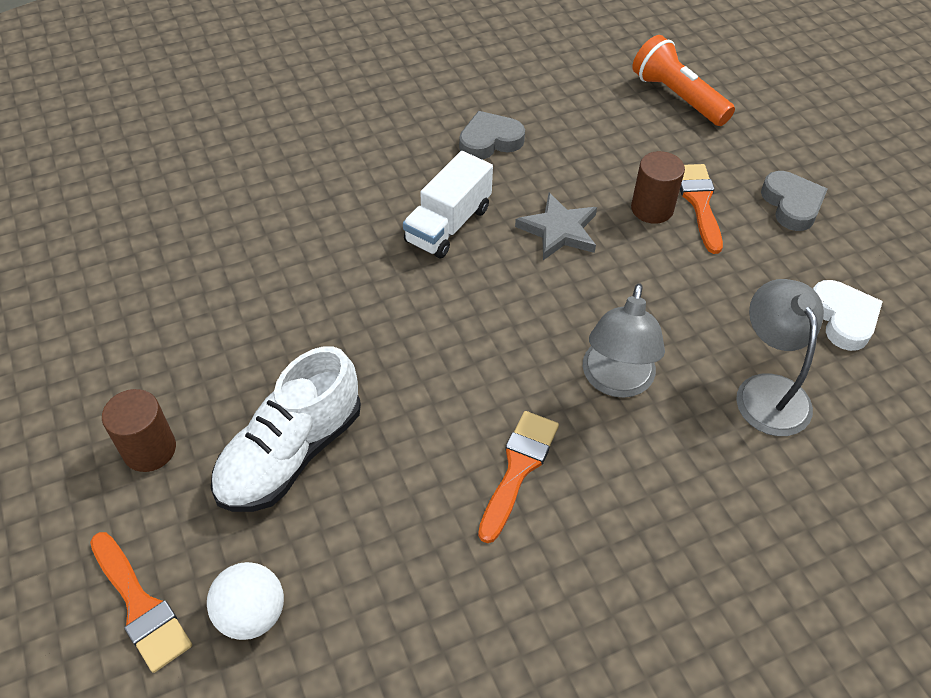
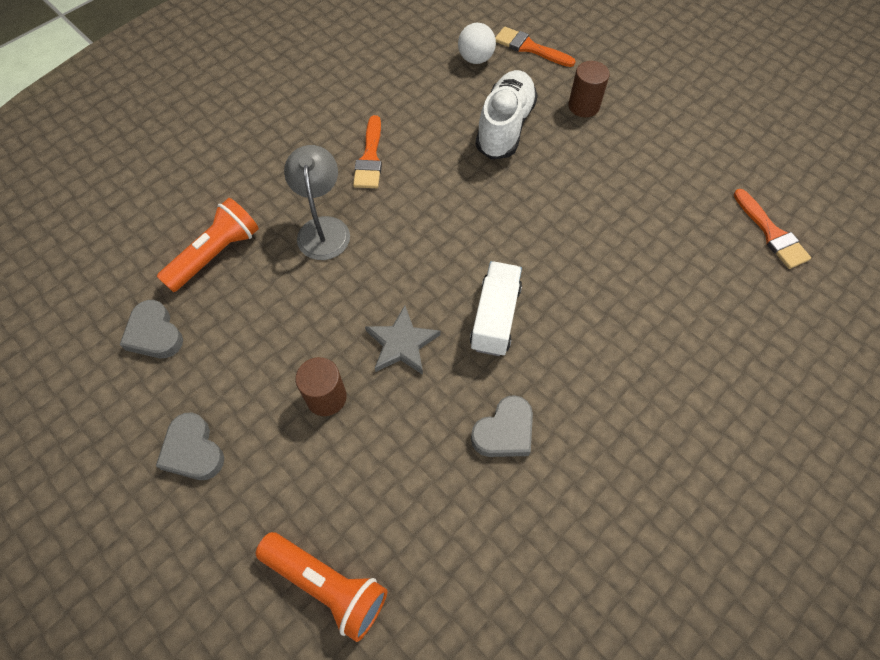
camera: 160 degrees right, 10 degrees up
(699, 203) = (283, 421): orange brush -> orange brush (771, 233)
(767, 391) = (216, 254): grey lamp -> orange flashlight
(843, 318) = (154, 334): white heart -> grey heart

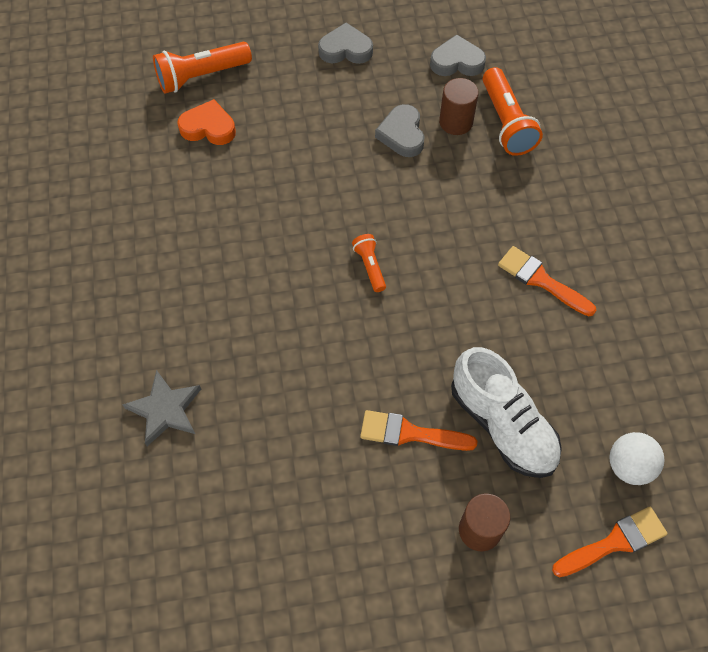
camera: 125 degrees right, 0 degrees up
(323, 228) = (481, 204): grey lamp -> none
(326, 397) = (323, 133): brown cylinder -> brown cylinder (456, 122)
(394, 517) = (208, 127): none -> orange heart
(401, 344) = (327, 198): grey star -> grey star (165, 410)
(446, 270) = (370, 266): none -> orange flashlight
(495, 318) = (297, 273): white truck -> none
(504, 431) = (205, 220): grey heart -> grey heart (402, 134)
(771, 233) = (185, 578): orange brush -> orange brush (410, 433)

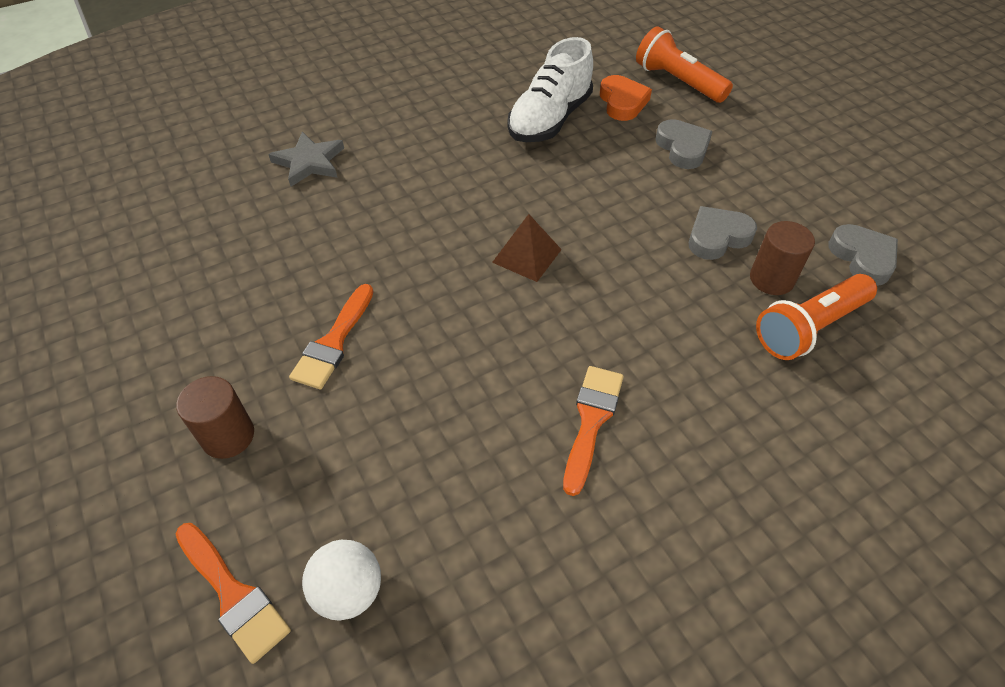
camera: 70 degrees right, 10 degrees down
(345, 49) = (796, 164): grey heart -> grey heart (682, 148)
(370, 266) = (527, 256): orange flashlight -> brown pyramid
(410, 433) = (334, 342): orange brush -> orange brush turned 150 degrees counterclockwise
(502, 425) = (369, 426): white shoe -> white shoe (550, 119)

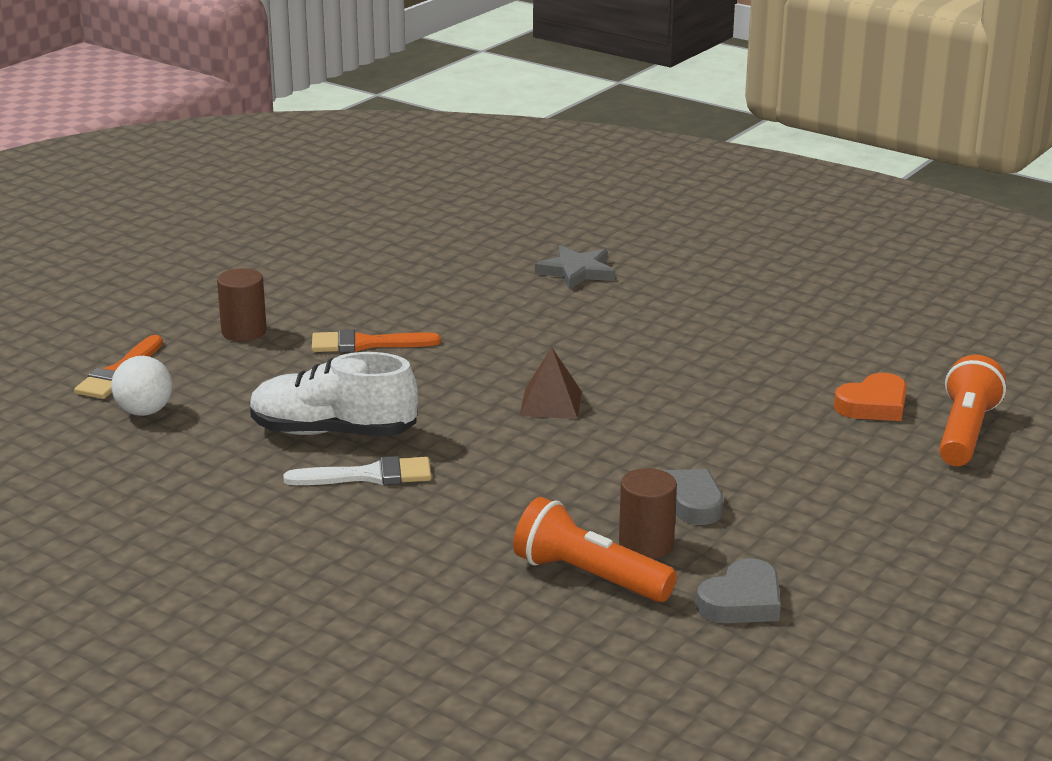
camera: 65 degrees right, 25 degrees down
(550, 119) = (786, 370): white shoe -> white shoe (333, 432)
(591, 421) = (368, 476): orange brush -> white brush
(682, 148) = (826, 457): grey heart -> none

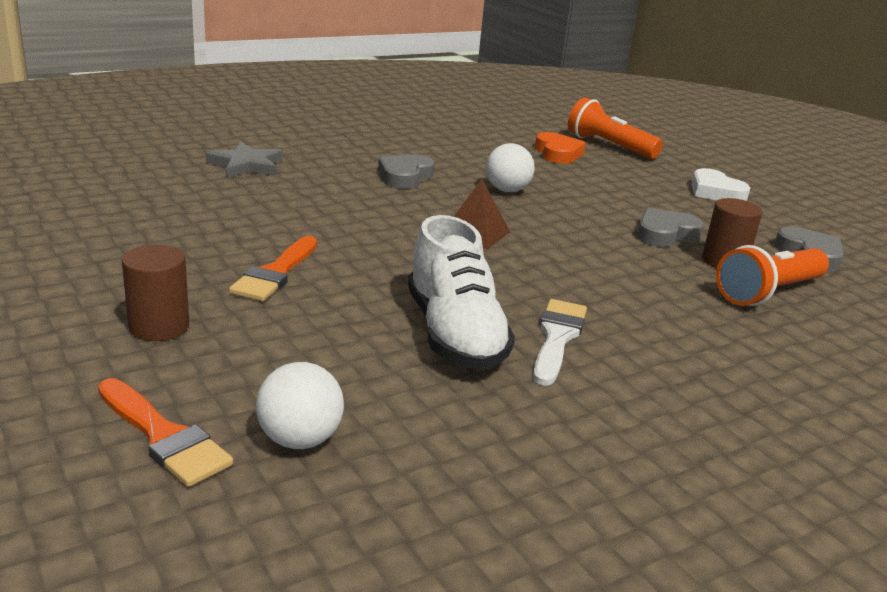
camera: 70 degrees left, 0 degrees up
(333, 432) = (454, 334): white shoe -> white shoe turned 45 degrees counterclockwise
(655, 342) = (405, 176): none -> grey heart
(693, 398) = (507, 190): none -> white ball
(888, 524) = (715, 192): none -> white heart

